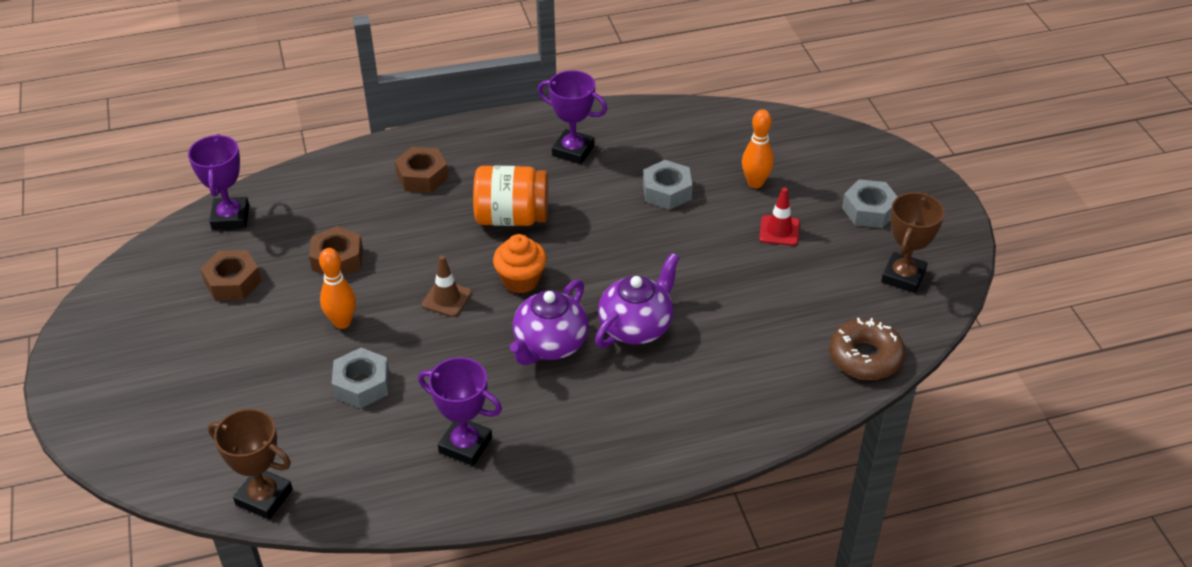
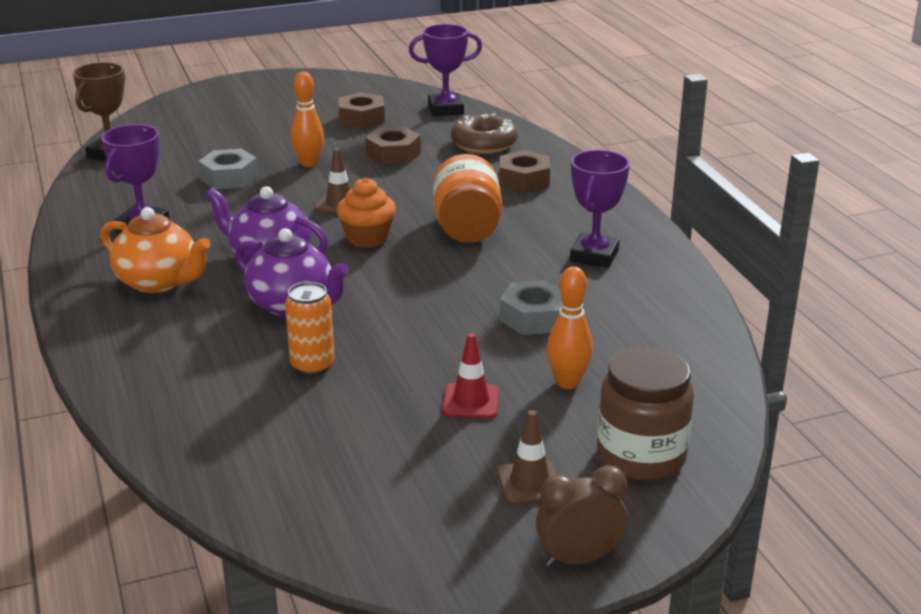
camera: 85 degrees right, 15 degrees down
(586, 420) = (159, 282): none -> orange teapot
(731, 313) = (312, 366): none -> orange can
(838, 161) = (641, 457): none -> brown jar
(865, 357) = (223, 469): brown donut -> brown donut (484, 144)
(869, 210) = (529, 483): grey nut -> brown traffic cone
(903, 276) = (383, 511): brown trophy -> none
(938, 197) = (579, 559): none -> brown clock

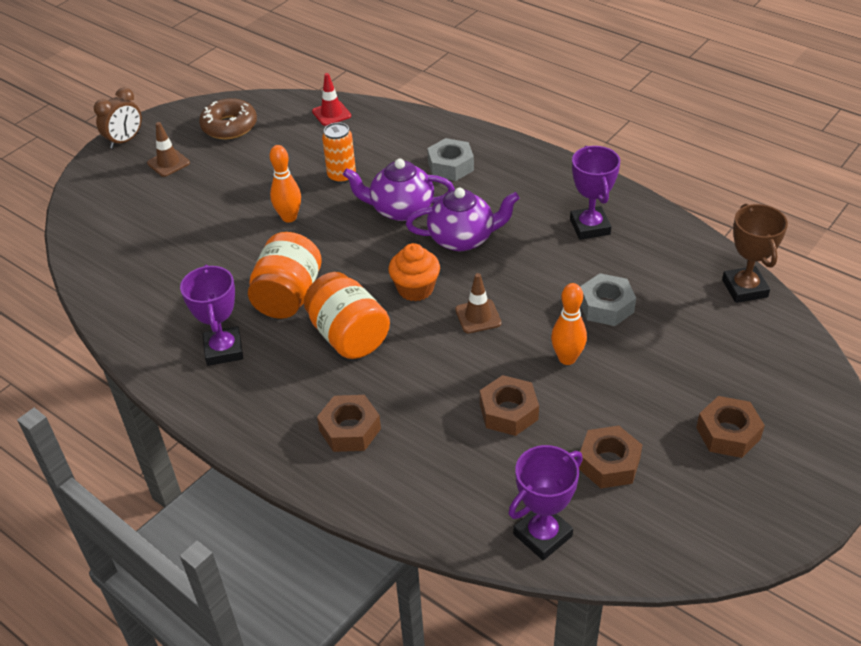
camera: 150 degrees right, 15 degrees up
(159, 282) = (507, 189): orange teapot -> none
(266, 107) = (728, 433): none -> brown nut
(471, 401) = (231, 192): red traffic cone -> red traffic cone (331, 114)
(484, 144) = (438, 478): brown donut -> brown donut (229, 126)
(496, 273) = (288, 296): none -> orange jar
(533, 317) = (233, 267): grey nut -> grey nut (450, 166)
(567, 382) = (181, 227): orange bowling pin -> orange bowling pin (289, 217)
(641, 457) = (115, 199): brown jar -> none

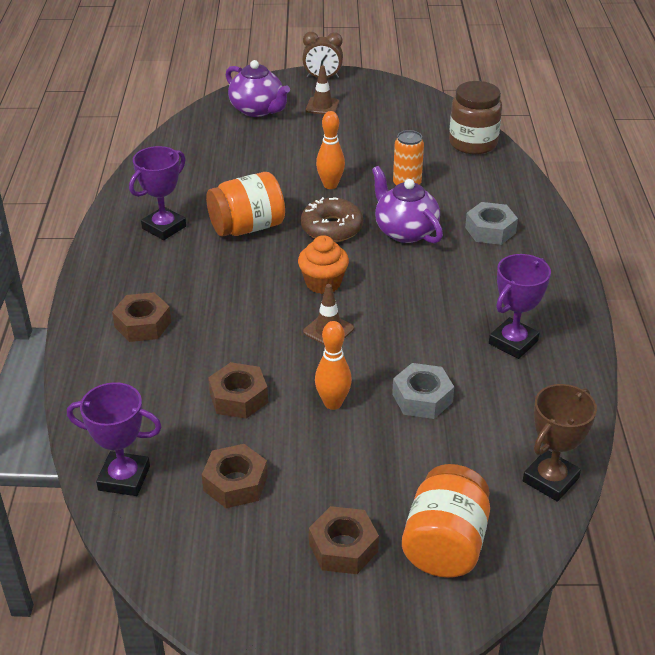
camera: 50 degrees right, 5 degrees down
(229, 126) = (395, 109): brown donut -> brown donut (331, 228)
(331, 114) = (473, 143): red traffic cone -> brown jar
(349, 336) = (236, 276): orange jar -> orange jar (445, 544)
(462, 239) = (409, 279): purple teapot -> purple teapot (257, 110)

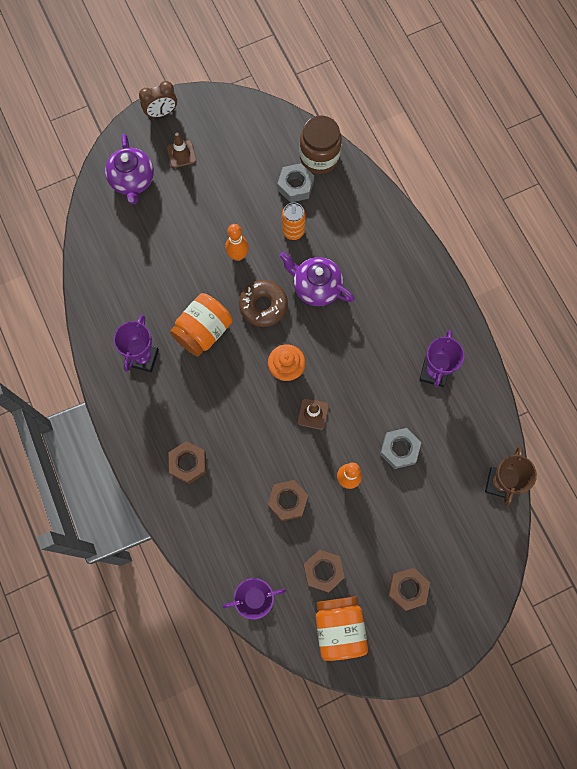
camera: 25 degrees left, 35 degrees up
(257, 110) = (132, 180): purple teapot -> purple teapot turned 60 degrees clockwise
(445, 544) = (461, 560): orange jar -> orange jar (339, 627)
(490, 230) = (374, 260): grey nut -> grey nut (295, 186)

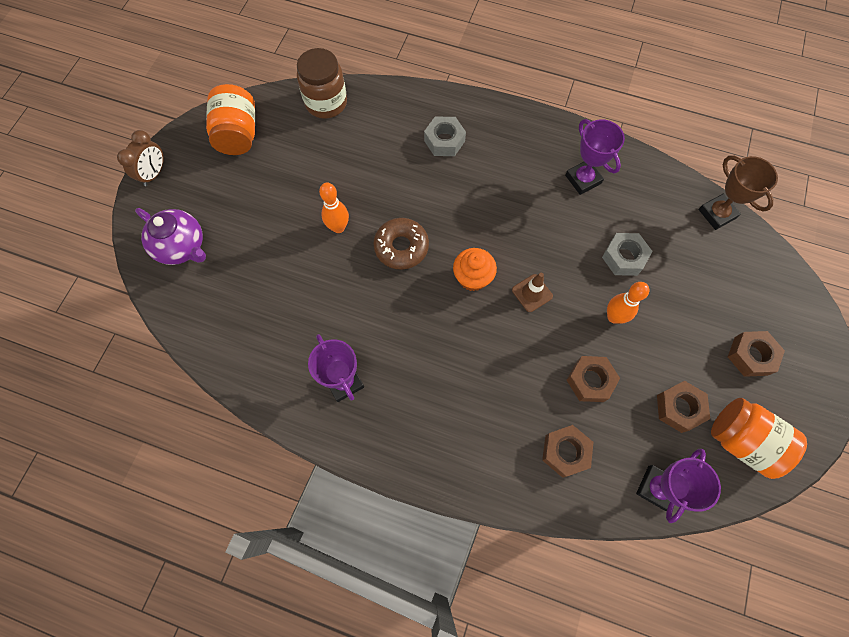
camera: 45 degrees left, 5 degrees down
(181, 154) = (206, 191): brown traffic cone -> none
(188, 463) = (478, 432): brown nut -> brown nut (565, 452)
(203, 331) = (373, 312): orange jar -> orange jar (238, 134)
(293, 231) = (364, 171): orange can -> none
(295, 186) = (330, 138): grey nut -> grey nut (444, 141)
(316, 287) = (428, 196): purple teapot -> none

